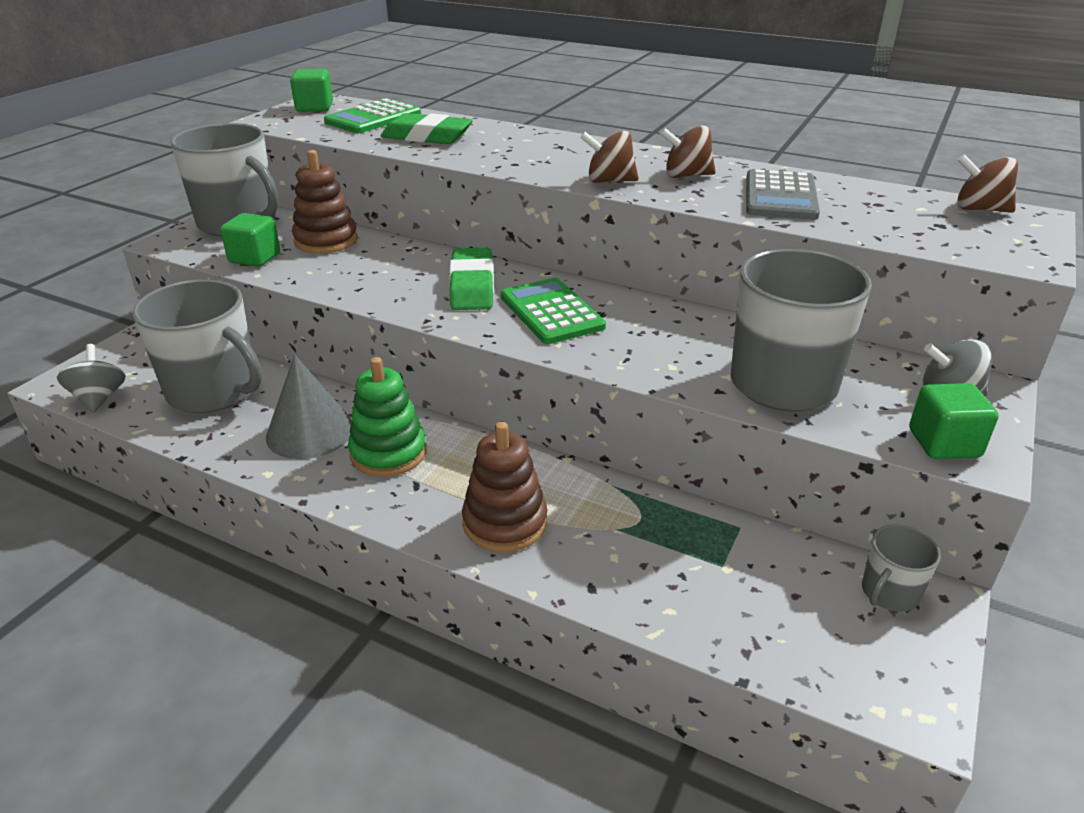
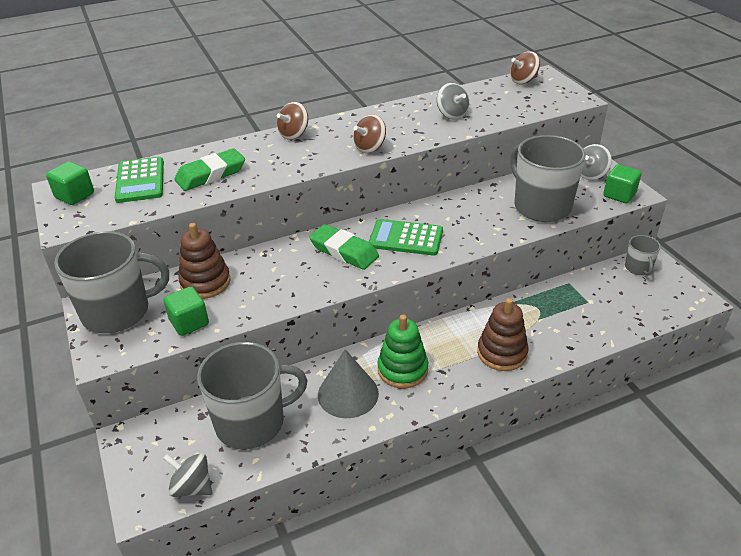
camera: 50 degrees left, 5 degrees up
(686, 175) = (394, 124): brown spinning top -> brown spinning top (294, 134)
(780, 196) = (452, 114): grey calculator -> grey spinning top

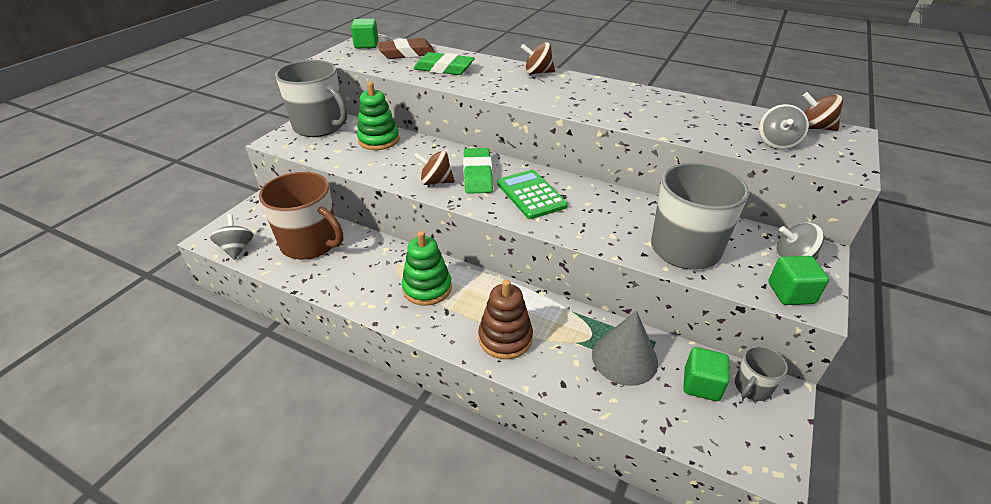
camera: 50 degrees right, 0 degrees up
(140, 180) = (407, 53): green calculator -> brown eraser
(189, 322) = (333, 153): green cube -> green cube (701, 385)
(205, 282) = (379, 140): brown stacking toy -> green stacking toy
(252, 422) = (311, 243): grey mug -> brown mug
(348, 394) = (375, 273): grey cone -> grey cone (624, 358)
(370, 148) = (568, 105): brown spinning top -> brown spinning top (436, 182)
(452, 114) = (682, 117): grey spinning top -> grey spinning top (777, 143)

